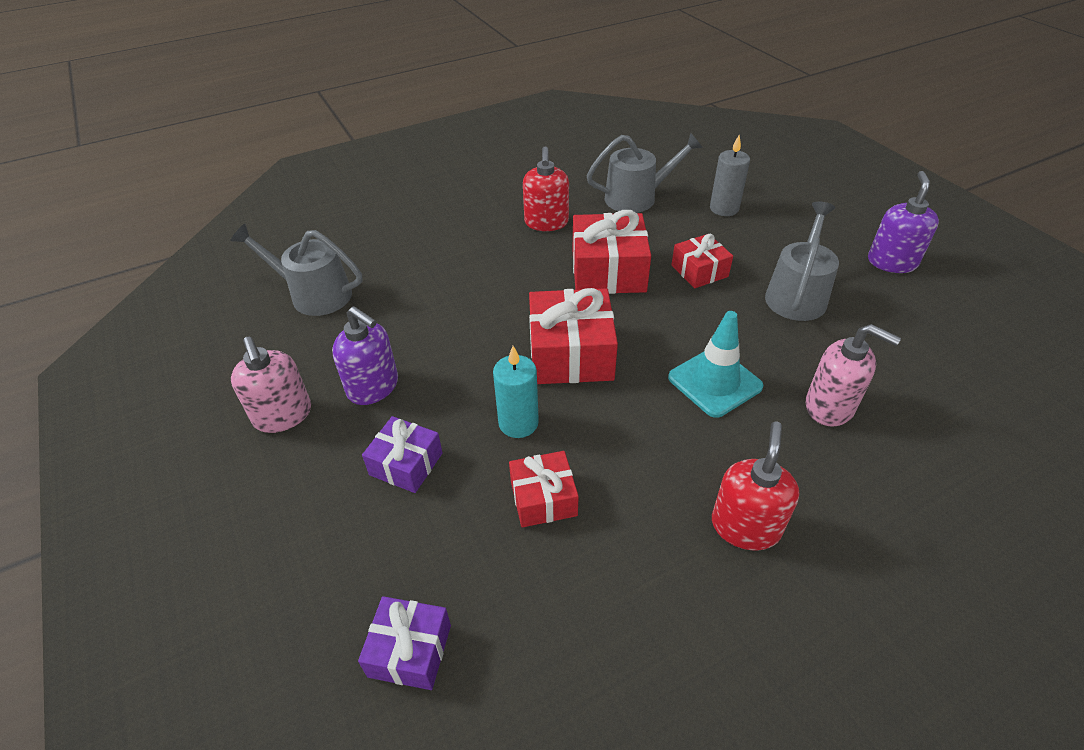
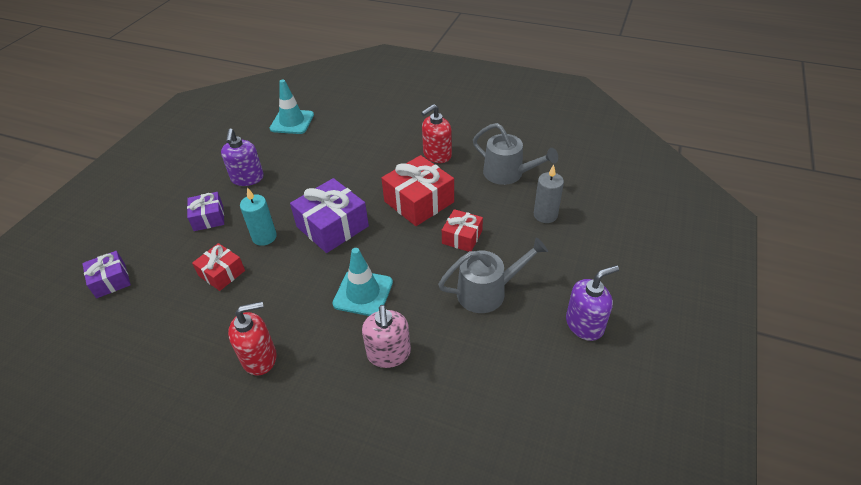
camera: 50 degrees right, 0 degrees up
(283, 415) = (207, 165): pink soap dispenser -> none
(314, 294) = (292, 122): grey watering can -> turquoise traffic cone
(571, 354) = (332, 226): red gift -> purple gift

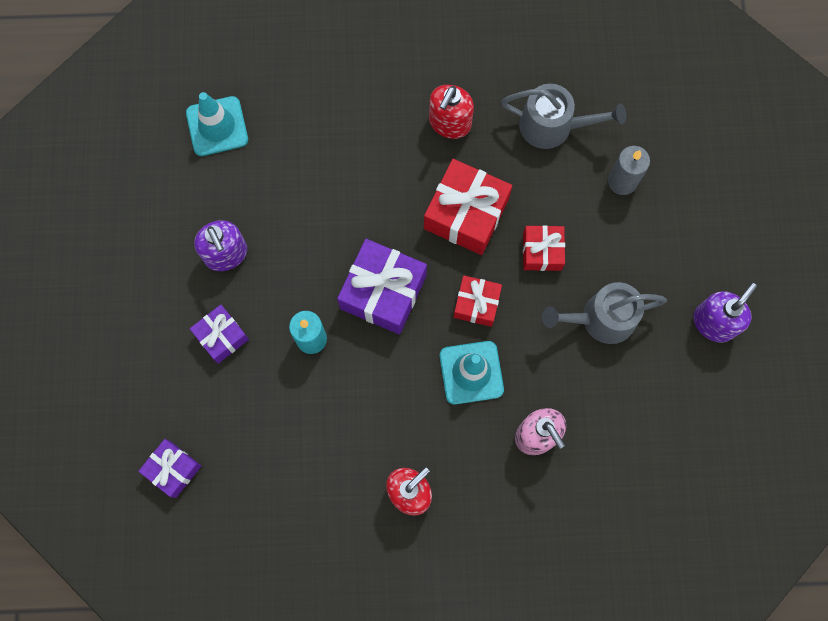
camera: 25 degrees left, 30 degrees up
(222, 273) = (296, 408): red gift -> red gift (476, 304)
(487, 292) = (601, 319): grey watering can -> grey watering can turned 150 degrees counterclockwise

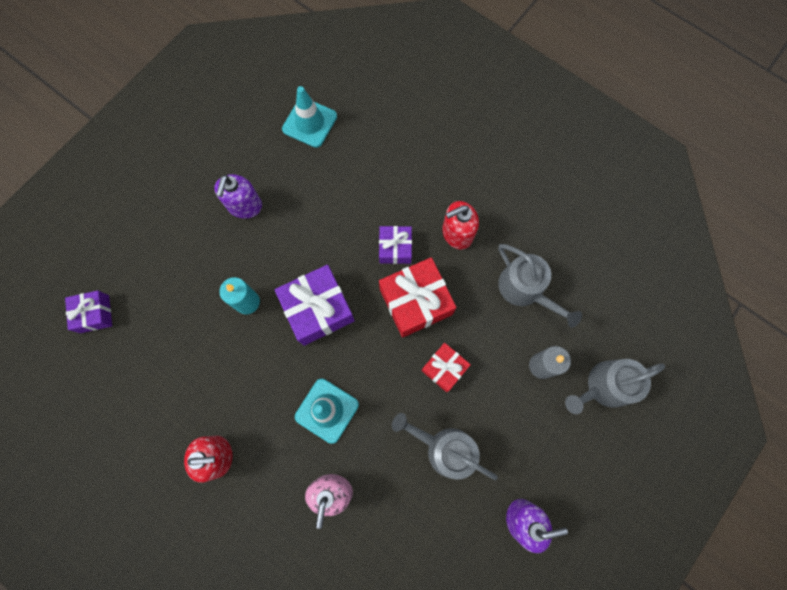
camera: 40 degrees right, 0 degrees up
(221, 336) = (196, 255): purple gift -> purple gift (395, 248)
(476, 304) = (370, 367): red gift -> none
(688, 156) = (604, 386): none -> grey watering can

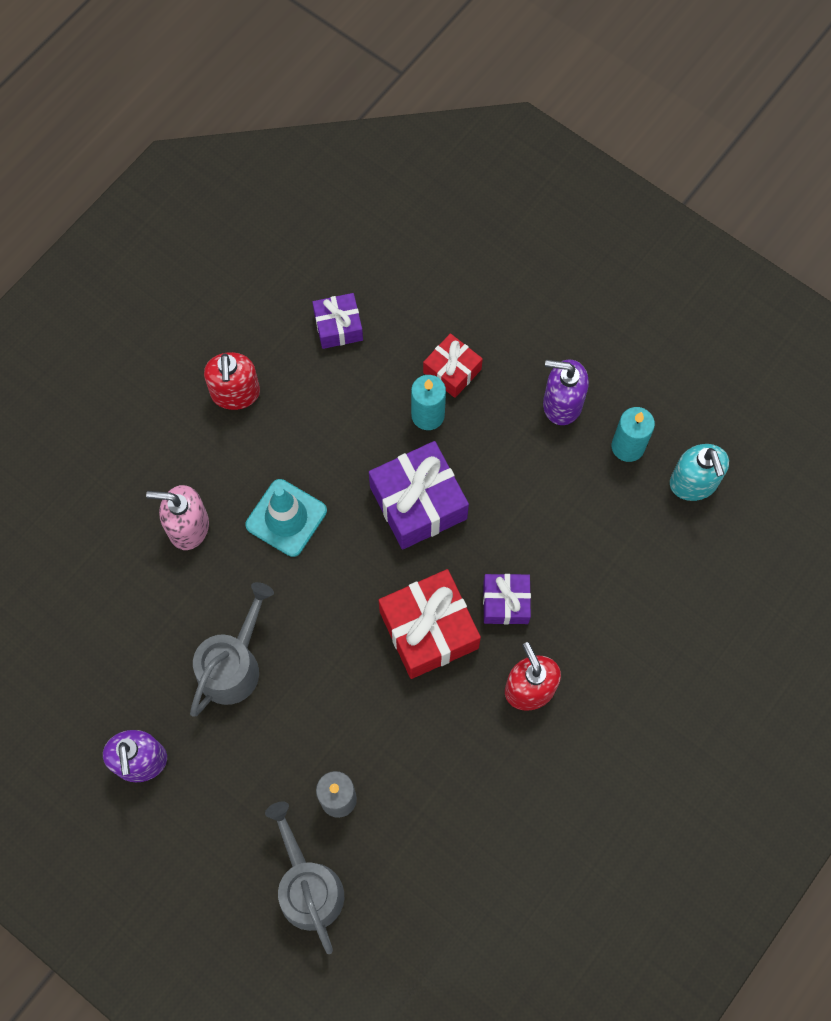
camera: 90 degrees right, 5 degrees down
(94, 314) = (412, 240): purple gift -> purple gift (338, 326)
(280, 163) = (628, 446): none -> turquoise candle
(309, 123) = (693, 483): turquoise traffic cone -> turquoise soap dispenser
(444, 368) = (337, 666): red gift -> red gift (452, 371)
(525, 289) = (447, 782): grey watering can -> none

